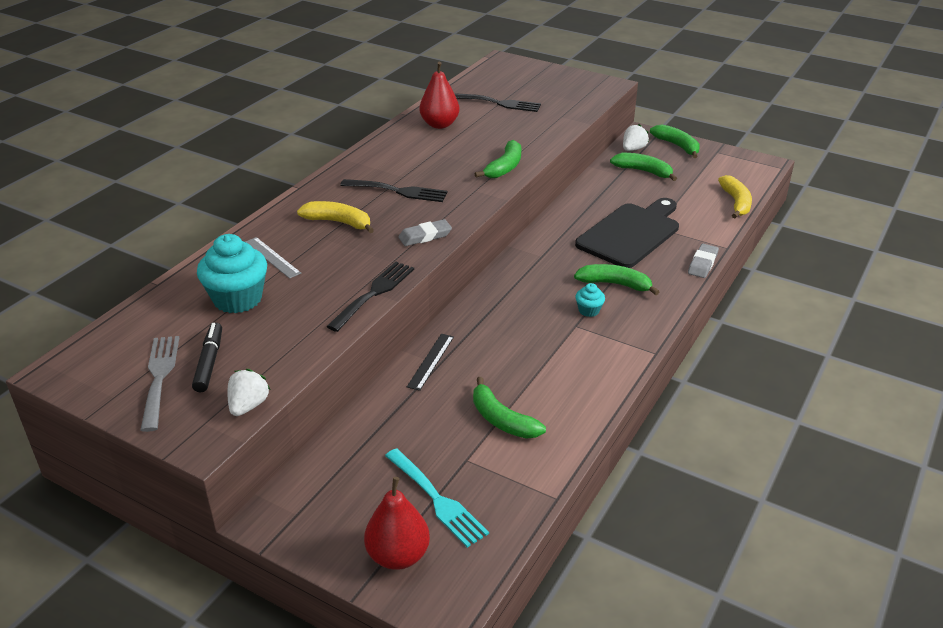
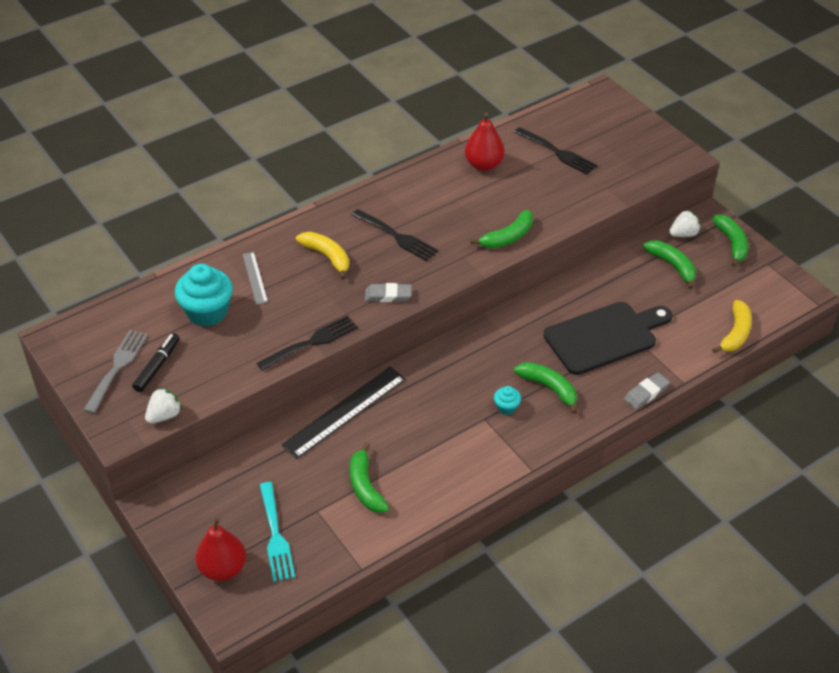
camera: 25 degrees right, 10 degrees up
(430, 361) = (344, 411): black ruler -> black ruler, size x1.90

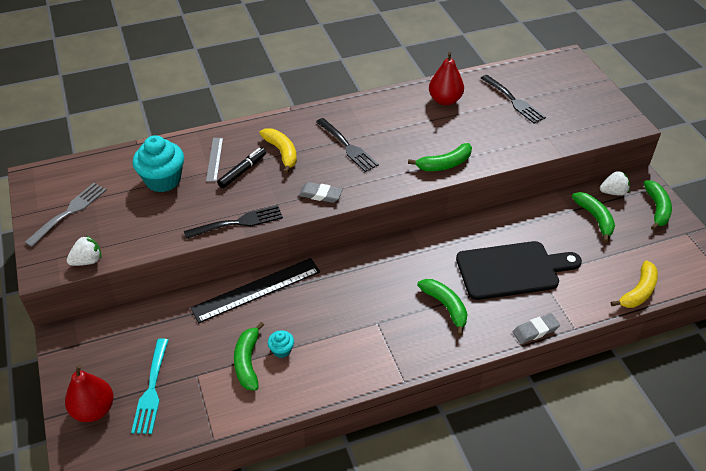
camera: 15 degrees right, 0 degrees up
(157, 366) = (102, 217): black marker -> black marker (242, 171)
(506, 407) = (400, 316): turquoise cupcake -> turquoise cupcake (281, 350)

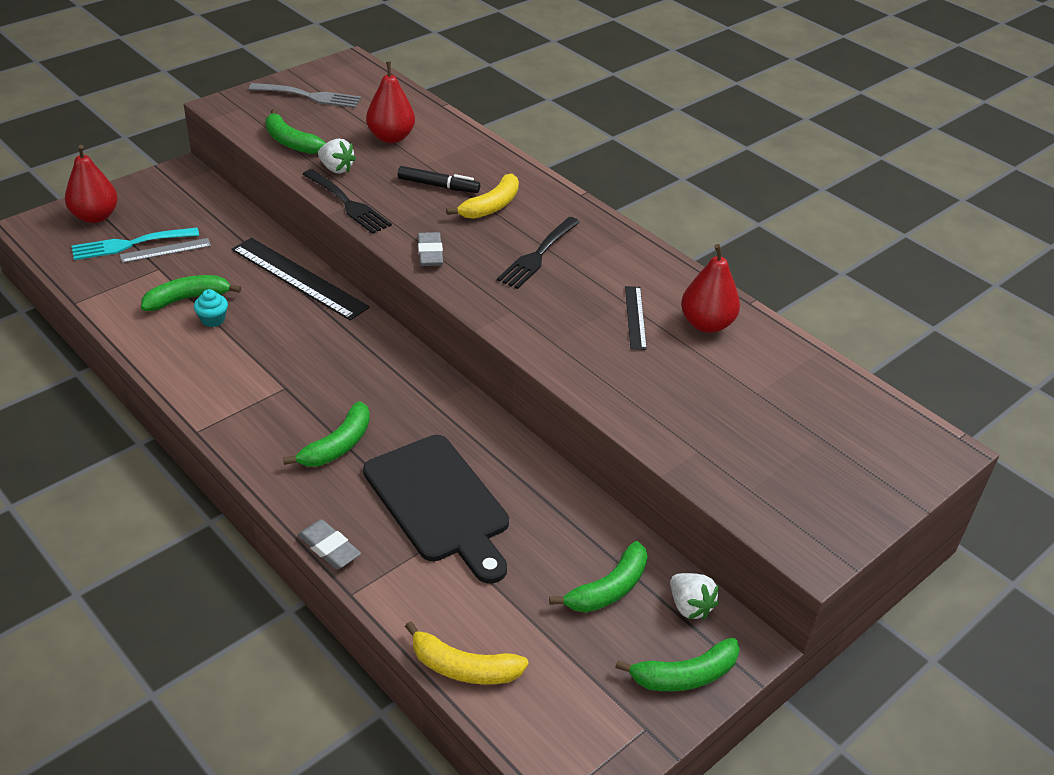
camera: 65 degrees right, 5 degrees down
(87, 261) = (244, 126): white strawberry -> white strawberry (336, 169)
(163, 180) = (391, 137): turquoise cupcake -> red pear
(214, 159) = (448, 161): grey ruler -> grey ruler (165, 250)
(427, 125) = (635, 317): none -> black ruler
(444, 164) = (558, 349): green banana -> green banana (290, 142)
(514, 101) = (763, 397): black fork -> none

